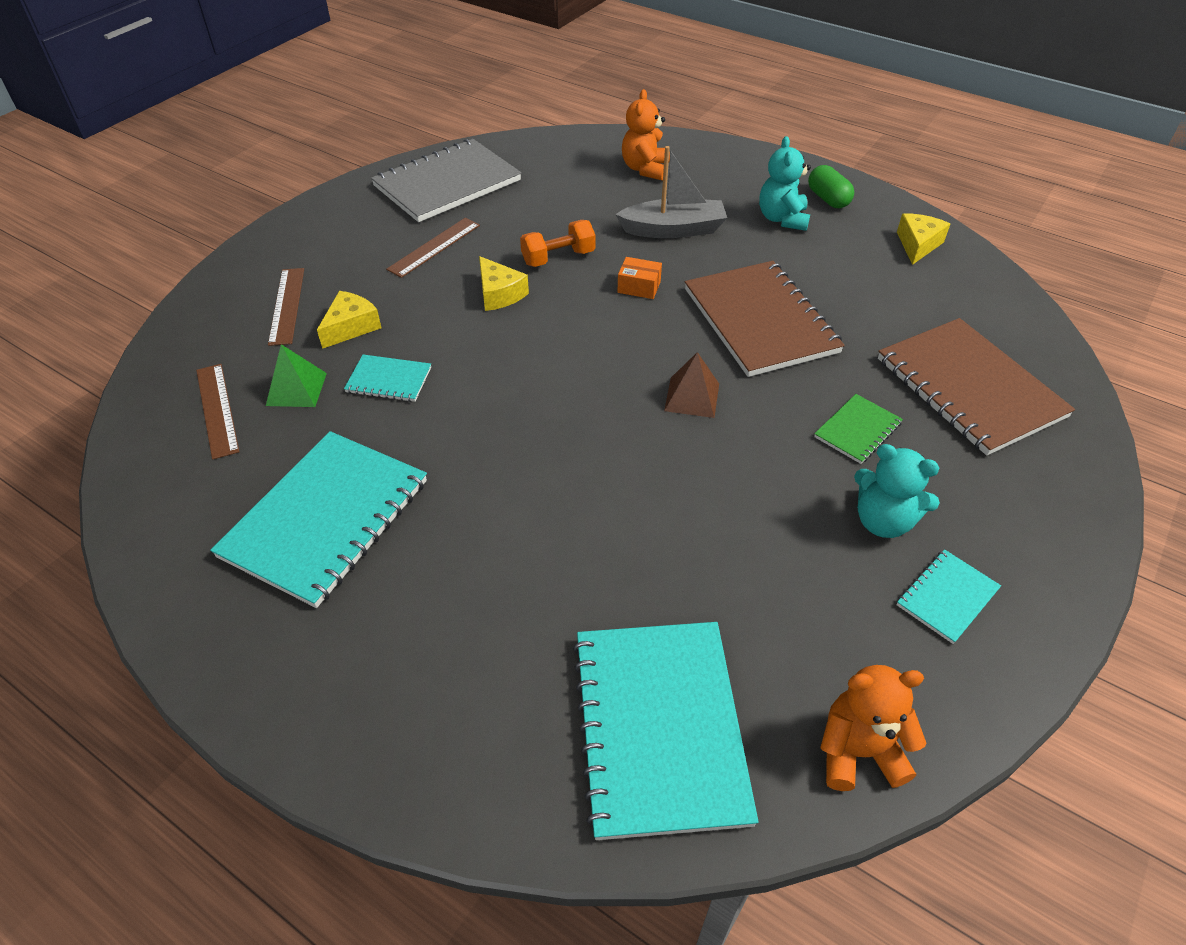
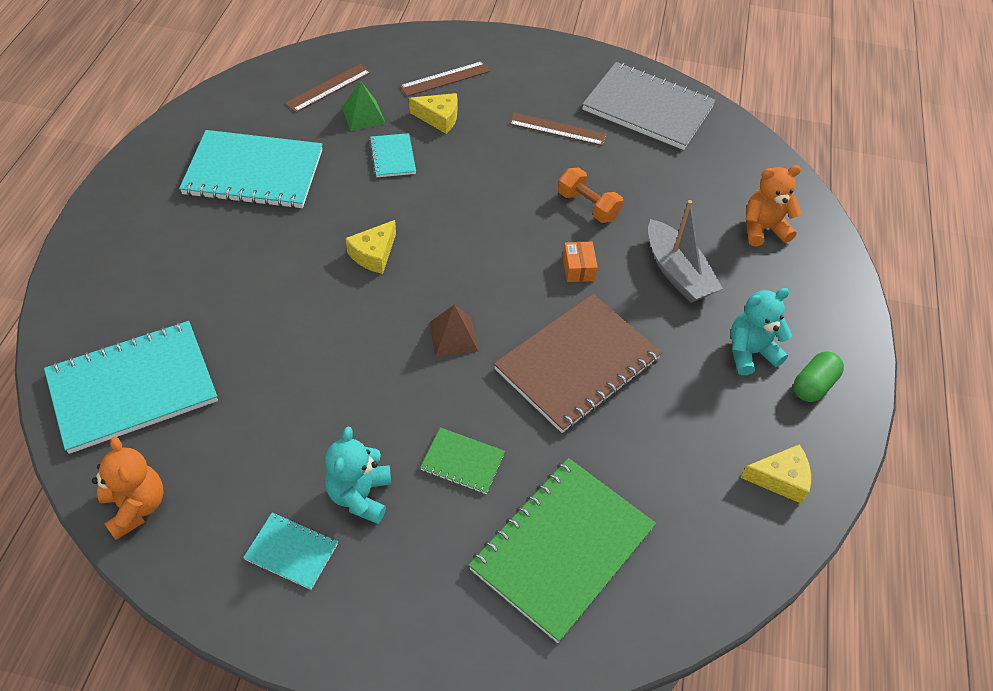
camera: 65 degrees right, 5 degrees up
(499, 294) = (520, 184): yellow cheese -> yellow cheese (374, 254)
(969, 388) = (562, 548): brown notebook -> green notebook

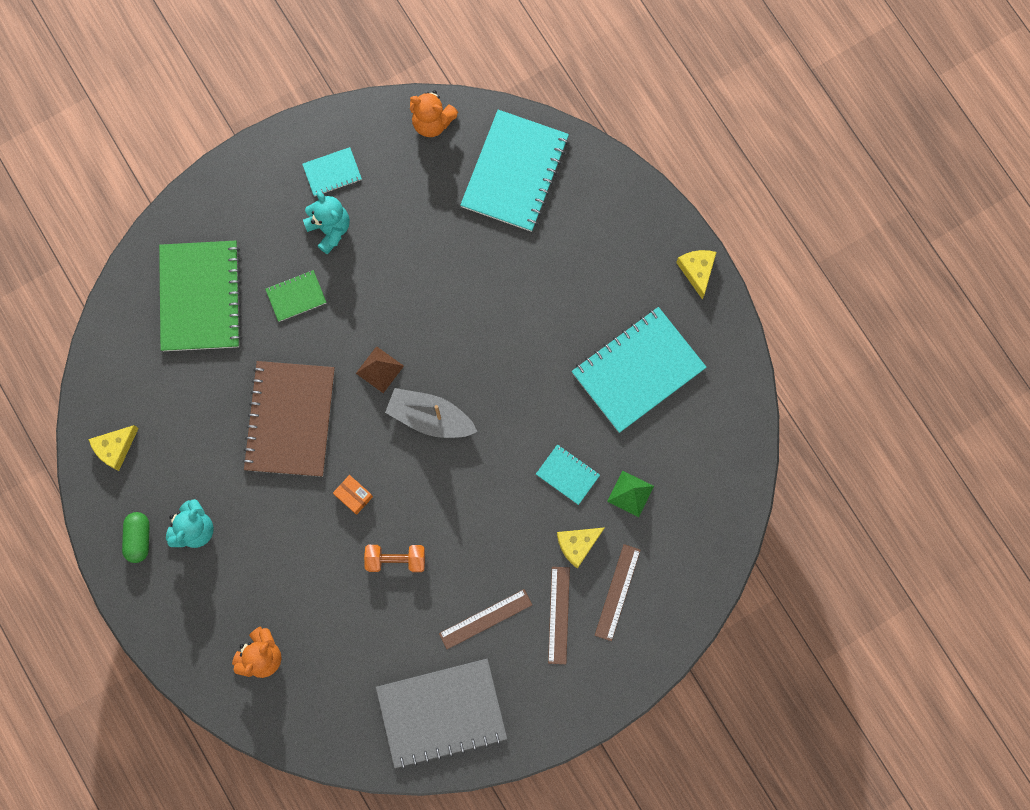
camera: 140 degrees right, 25 degrees up
(328, 88) = (685, 496): brown ruler -> brown ruler (558, 615)
(374, 254) = (489, 382): yellow cheese -> yellow cheese (697, 271)
(677, 272) = (288, 555): grey boat -> grey boat (430, 417)

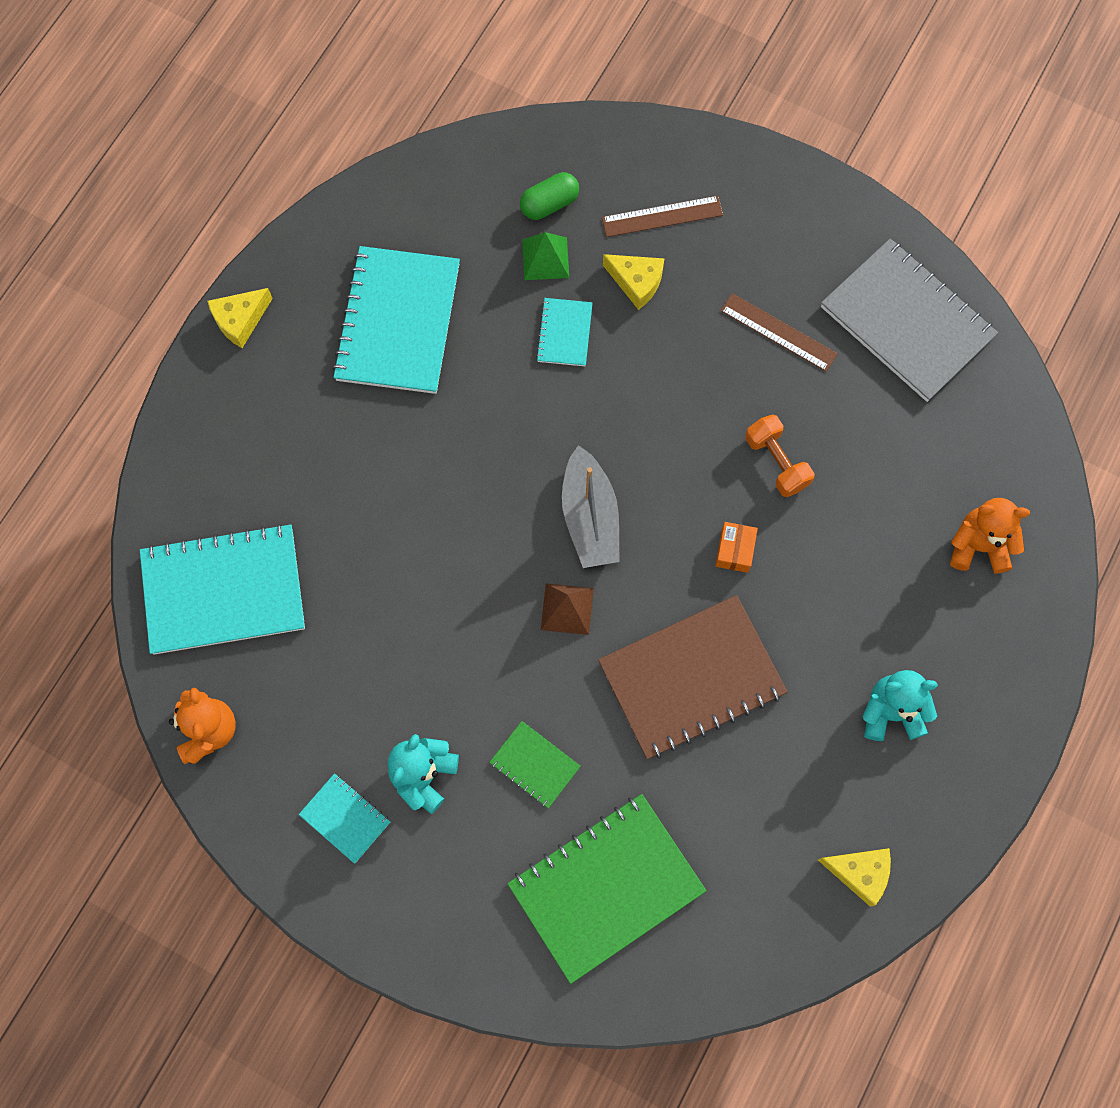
camera: 120 degrees left, 5 degrees down
(139, 538) = (945, 772): green capsule -> green capsule (549, 204)
(558, 615) = (725, 261): brown ruler -> none
(638, 371) = (398, 322): turquoise notebook -> turquoise notebook turned 75 degrees clockwise

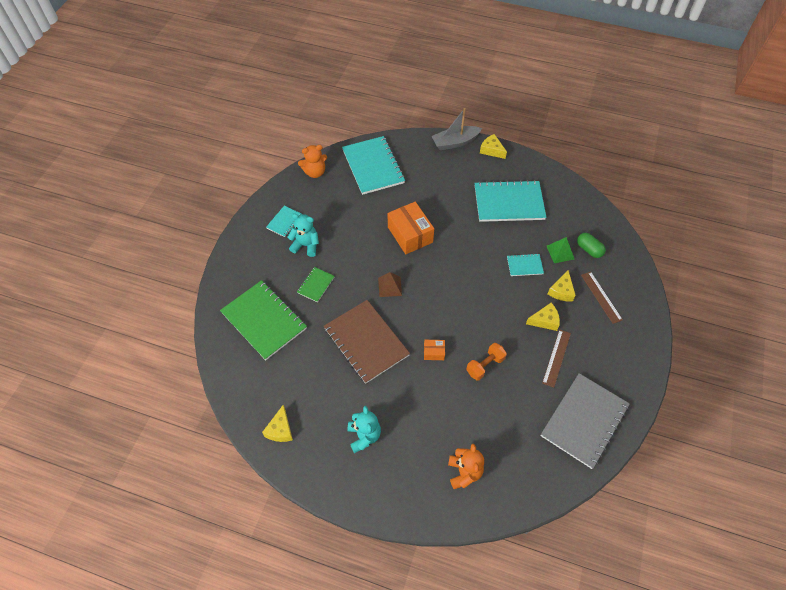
camera: 80 degrees right, 15 degrees down
(440, 543) = (410, 235): none -> orange box
(590, 517) = (436, 289): grey boat -> grey boat (455, 142)
(697, 331) = (544, 320): none -> yellow cheese

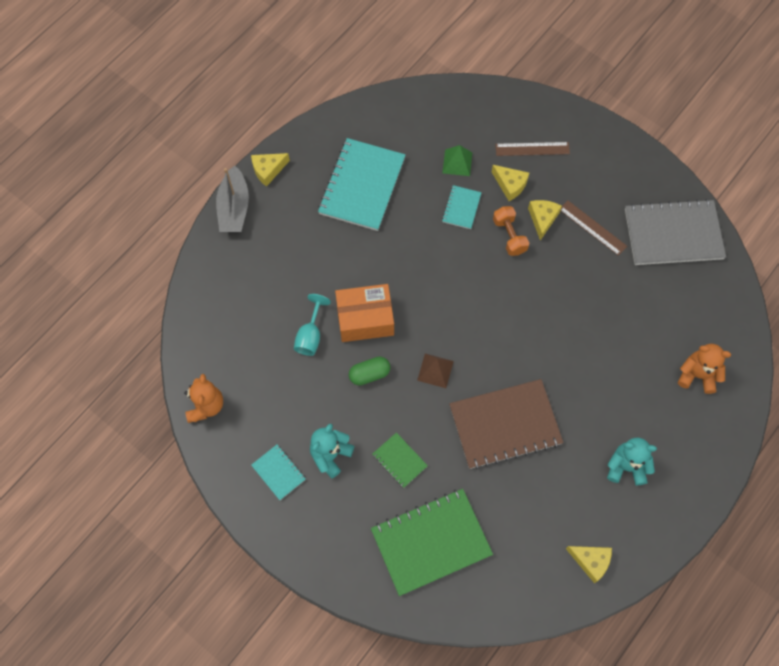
camera: 70 degrees left, 10 degrees up
(373, 166) = (230, 325): turquoise notebook -> none
(384, 209) = (310, 336): none -> turquoise goblet
(434, 352) = (544, 353): orange box -> none
(485, 365) = (579, 304): orange dumbbell -> orange dumbbell (509, 236)
(584, 421) = (673, 234): grey notebook -> grey notebook turned 60 degrees counterclockwise
(589, 249) = (465, 131): green capsule -> green capsule (369, 374)

